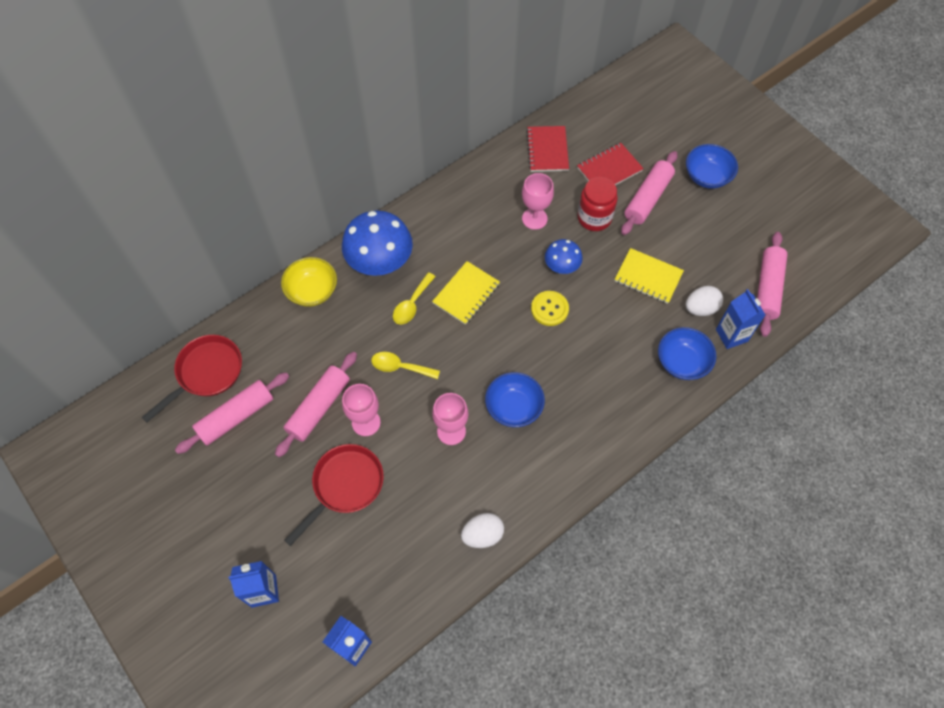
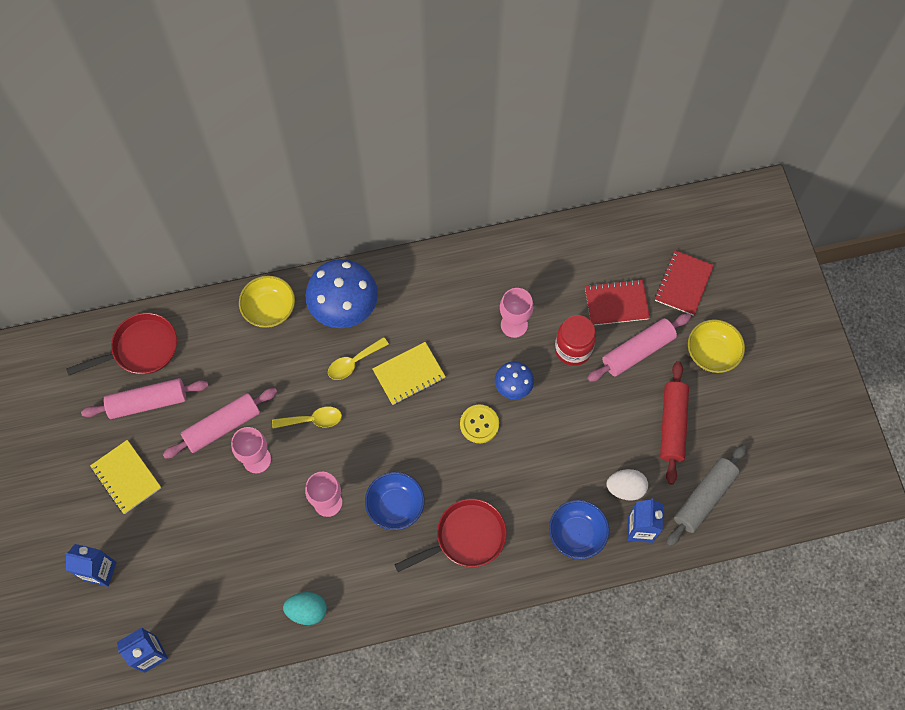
camera: 25 degrees right, 5 degrees up
(345, 485) = (211, 510): red pan -> red pan (466, 537)
(400, 367) = (312, 420): yellow spoon -> yellow spoon turned 135 degrees clockwise
(482, 535) = (307, 610): white egg -> turquoise egg
(547, 150) = (565, 256): red notebook -> red notebook (683, 284)
(648, 277) = (592, 434): yellow notebook -> yellow notebook (126, 477)
(707, 176) = (712, 353): blue bowl -> yellow bowl
(708, 243) = (672, 425): none -> red rolling pin
(767, 288) = (704, 497): pink rolling pin -> grey rolling pin

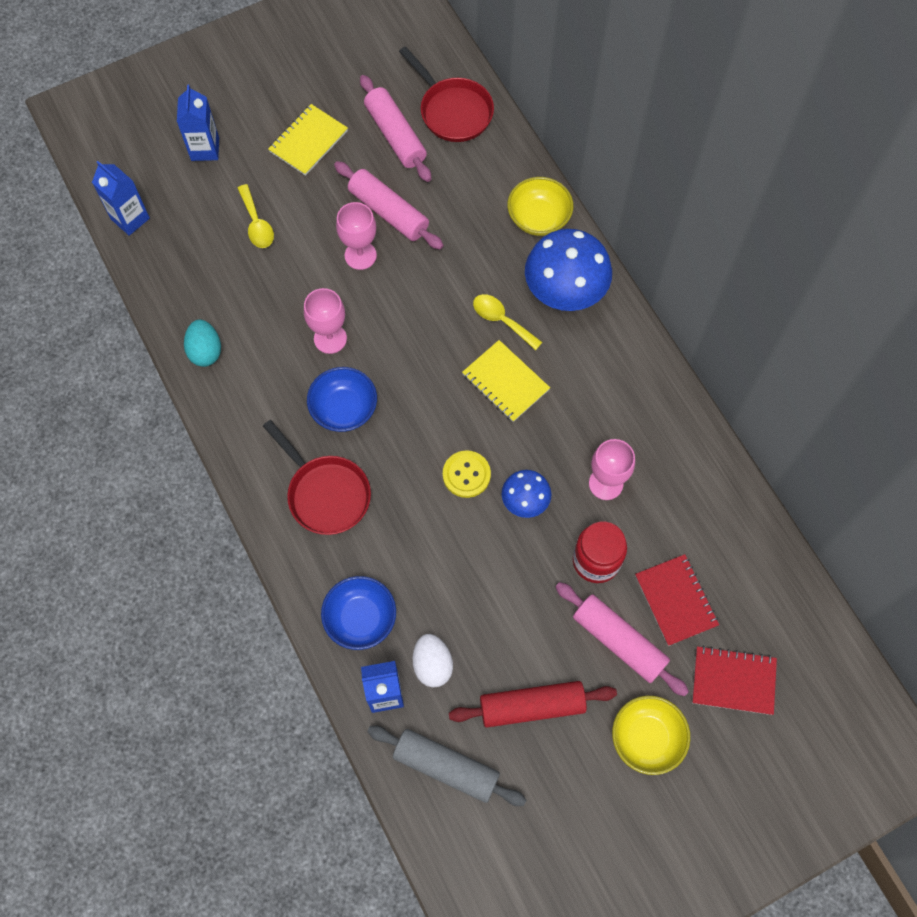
camera: 75 degrees right, 0 degrees up
(312, 420) = (421, 297): yellow spoon -> yellow spoon (256, 223)

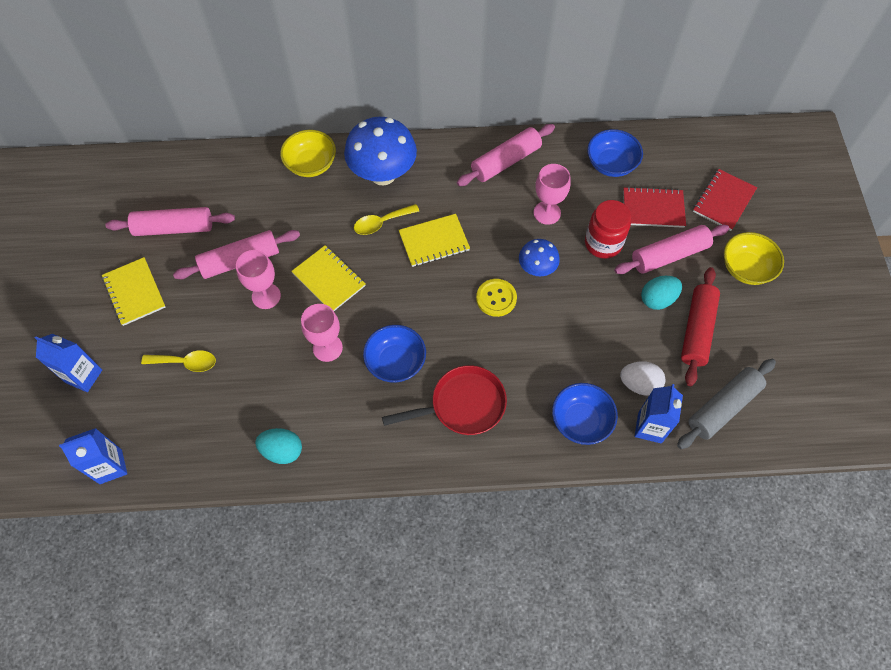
camera: 65 degrees left, 5 degrees down
(407, 303) = (329, 279): none -> yellow notebook
(453, 111) = (180, 180): red pan -> none
(551, 648) = (657, 299): none -> turquoise egg
(653, 411) = (505, 161): none -> pink rolling pin
(715, 529) = (611, 164): none -> blue bowl

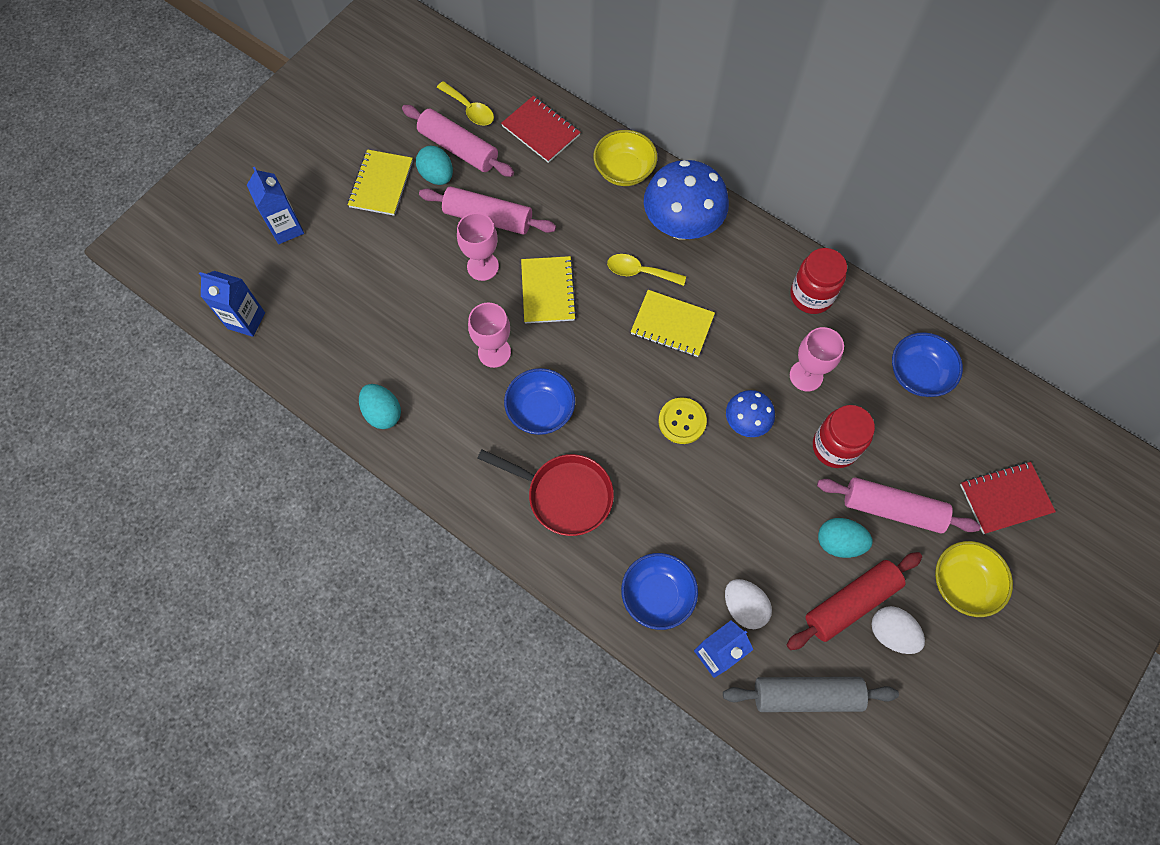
camera: 40 degrees right, 5 degrees up
(174, 257) = (437, 176): none -> turquoise egg
(186, 362) = (371, 276): yellow spoon -> yellow spoon (469, 109)
(505, 161) = (811, 296): pink rolling pin -> red jar
(653, 209) = (920, 451): red notebook -> red notebook (541, 131)
(735, 329) = (891, 633): none -> white egg

